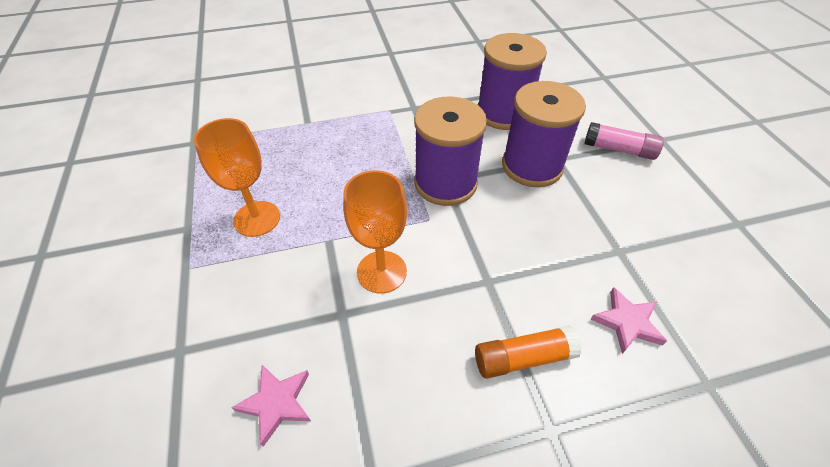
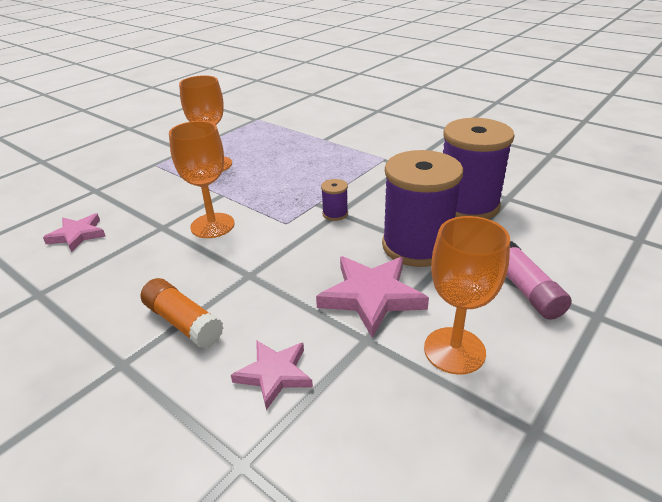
camera: 55 degrees right, 15 degrees down
(445, 183) = (335, 214): purple spool -> purple spool, size x0.41
(574, 222) = (371, 296): none -> pink star
(656, 215) = (454, 350): none -> orange goblet

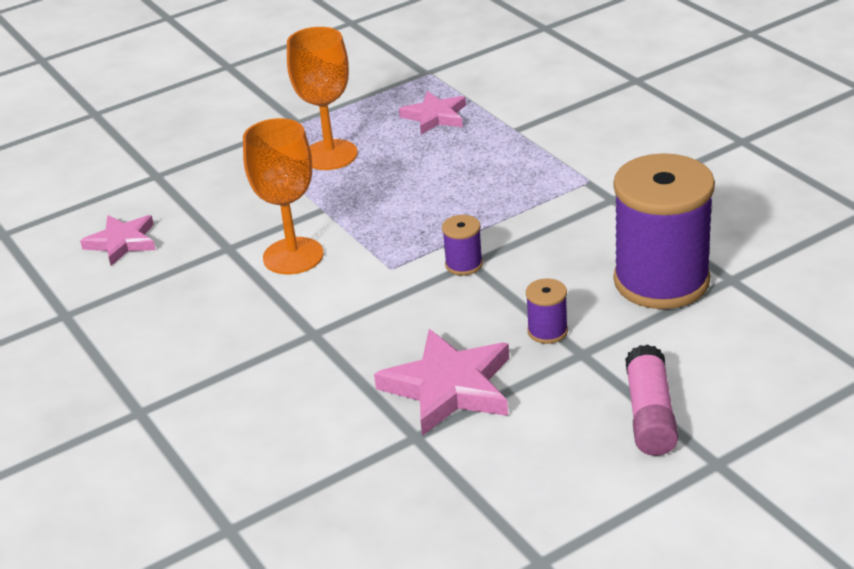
camera: 20 degrees right, 0 degrees up
(183, 322) = (217, 378): orange glue stick -> none
(274, 374) = (295, 453): pink star -> pink star (435, 116)
(417, 246) = (547, 331): purple spool -> purple spool, size x0.41
(454, 350) = (509, 467): orange goblet -> none

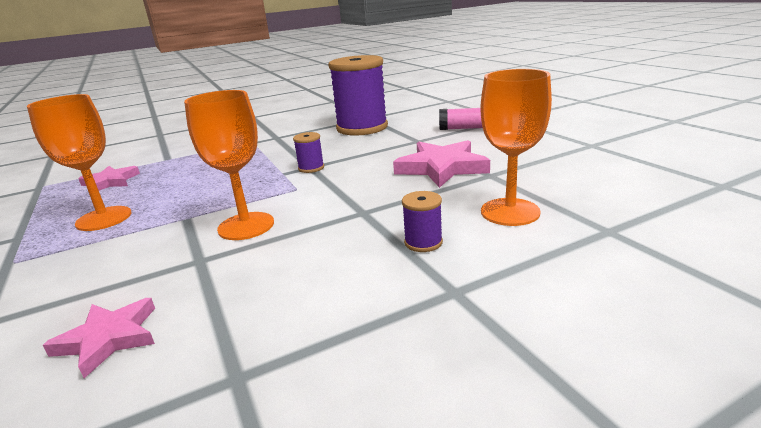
camera: 85 degrees left, 10 degrees down
(291, 451) = (510, 212): none -> orange goblet
(547, 331) = (394, 147): purple spool -> purple spool (423, 242)

